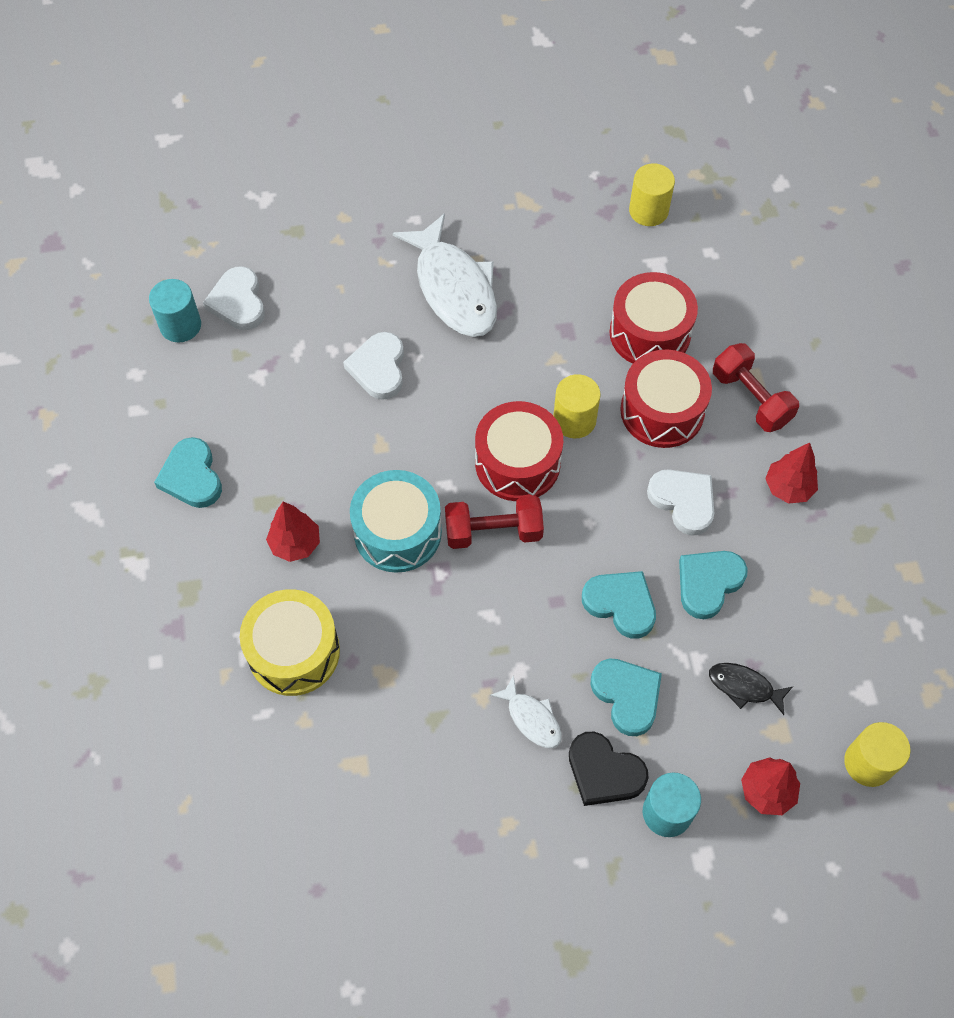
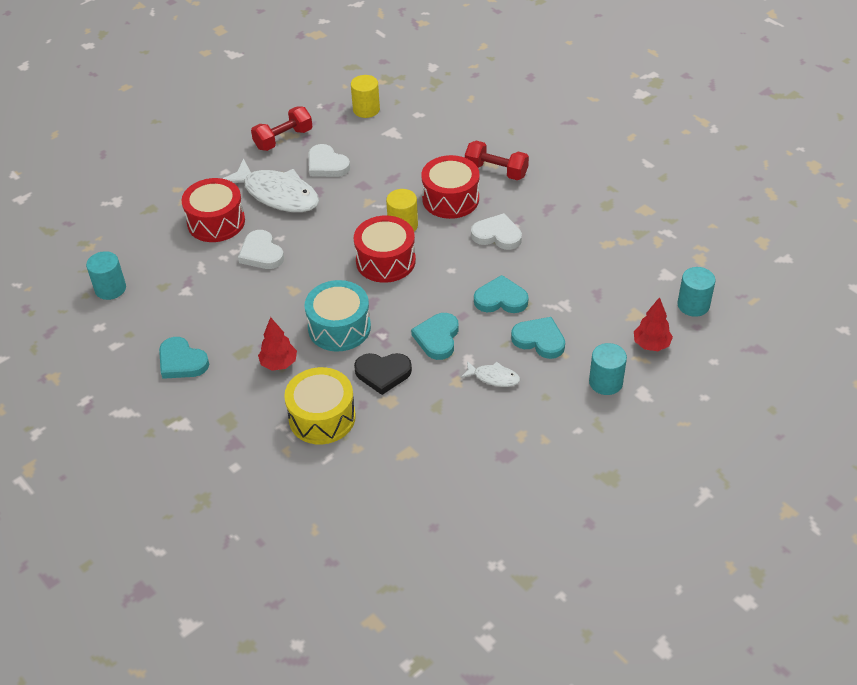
camera: 30 degrees left, 15 degrees down
(238, 302) = (140, 260): white heart -> white heart (327, 165)
(493, 532) = (398, 300): red dumbbell -> red dumbbell (283, 139)
(604, 772) = (555, 381): black heart -> black heart (383, 373)
(650, 333) = (414, 166): red drum -> red drum (216, 222)
(708, 583) = (542, 266): turquoise heart -> turquoise heart (437, 338)
(744, 687) = (600, 304): black fish -> none
(788, 488) = (550, 202): red tree -> none
(868, 763) = (693, 305): yellow cylinder -> turquoise cylinder

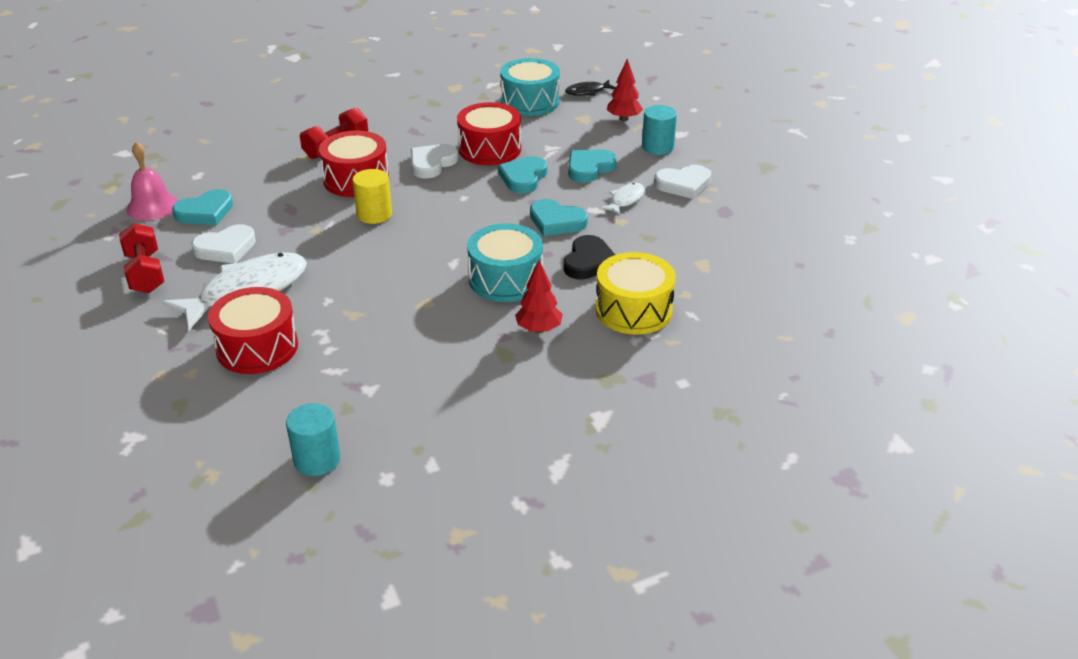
camera: 75 degrees left, 10 degrees down
(182, 362) = (495, 406): turquoise heart -> turquoise heart (205, 212)
(261, 253) = (345, 318): white heart -> white heart (683, 184)
(366, 109) = (152, 206): yellow cylinder -> pink bell
(385, 261) = (422, 234): red drum -> red drum (489, 149)
(647, 268) = (530, 102): none -> turquoise drum
(693, 305) = (587, 92): turquoise cylinder -> black fish

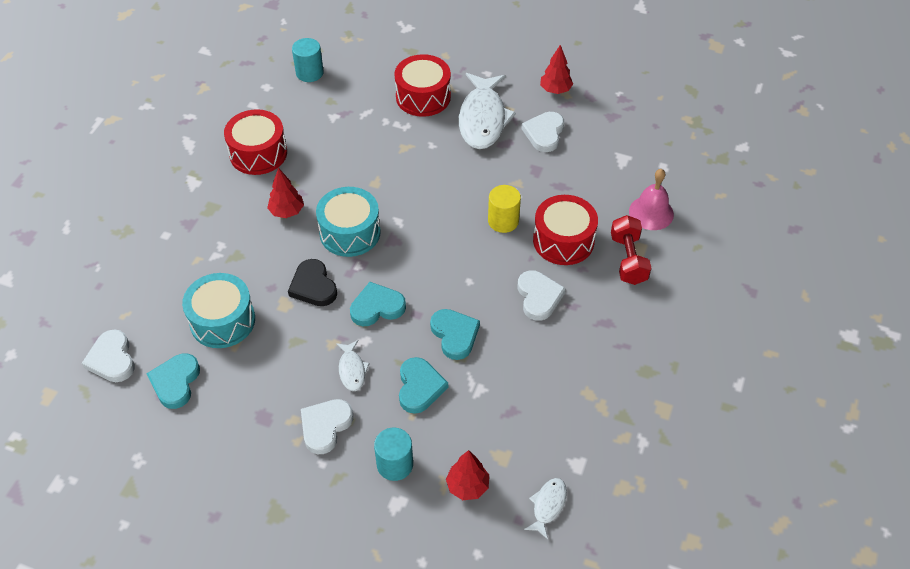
camera: 135 degrees right, 15 degrees up
(145, 273) = (555, 90): red dumbbell -> red tree
(152, 206) = (639, 127): pink bell -> pink bell (651, 213)
(205, 212) = (603, 146): turquoise heart -> turquoise heart (175, 382)
(489, 149) = (521, 348): red drum -> red drum (258, 153)
(530, 102) = (575, 442): turquoise drum -> turquoise drum (222, 321)
(587, 92) = (548, 505): black fish -> white fish
(633, 310) = (243, 266): yellow drum -> none
(825, 310) = (112, 359): none -> white heart

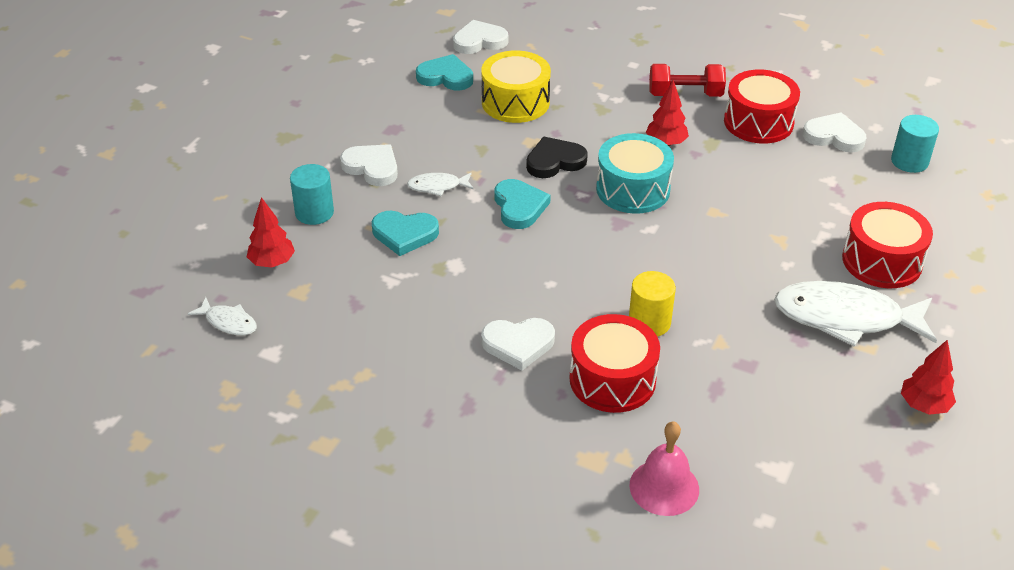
camera: 95 degrees right, 10 degrees down
(222, 321) = (515, 102): turquoise drum -> yellow drum
(455, 335) = (471, 266): turquoise heart -> none
(544, 133) = (823, 382): white heart -> white heart (834, 136)
(628, 259) = (574, 445): red dumbbell -> red dumbbell (685, 94)

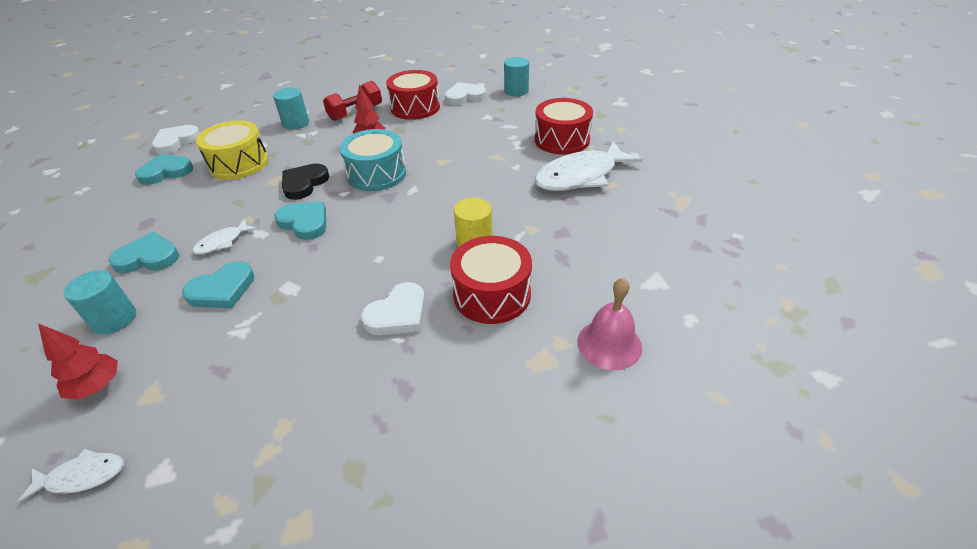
camera: 40 degrees left, 0 degrees up
(372, 167) = (148, 257): white heart -> turquoise heart
(610, 77) = (296, 123): none -> turquoise cylinder
(924, 405) = (675, 196): red tree -> none

